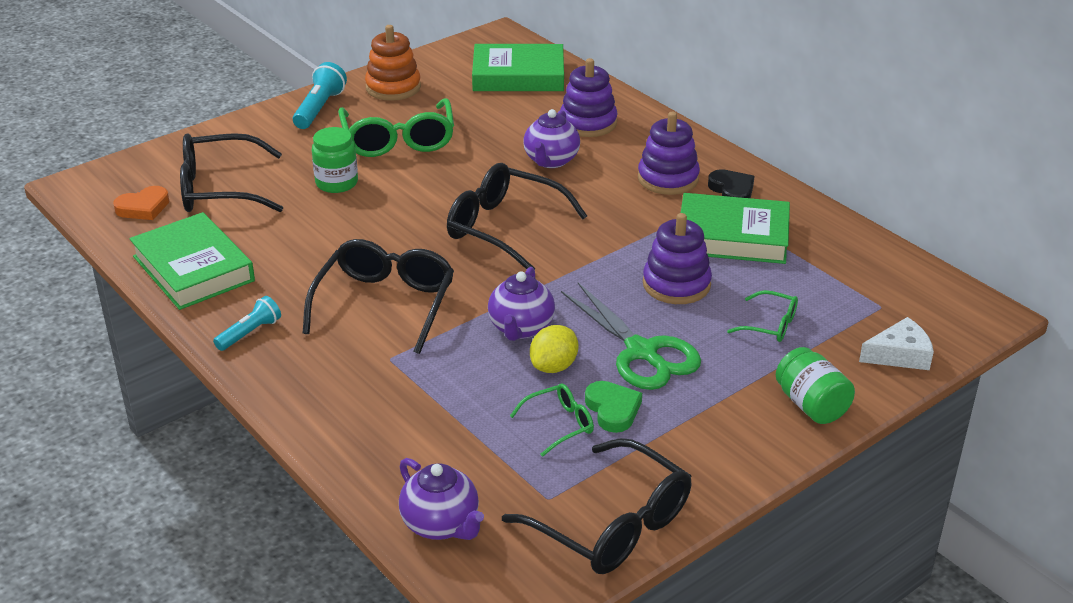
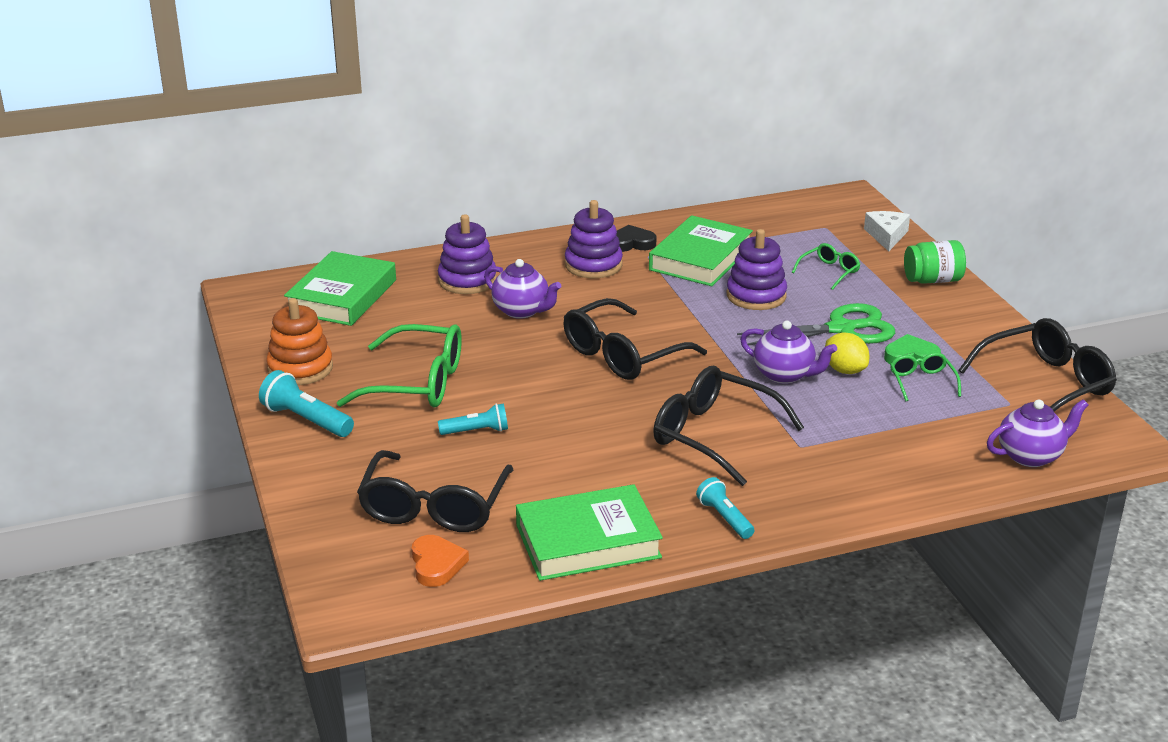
camera: 70 degrees left, 5 degrees down
(336, 183) = (476, 431): green jar -> turquoise flashlight

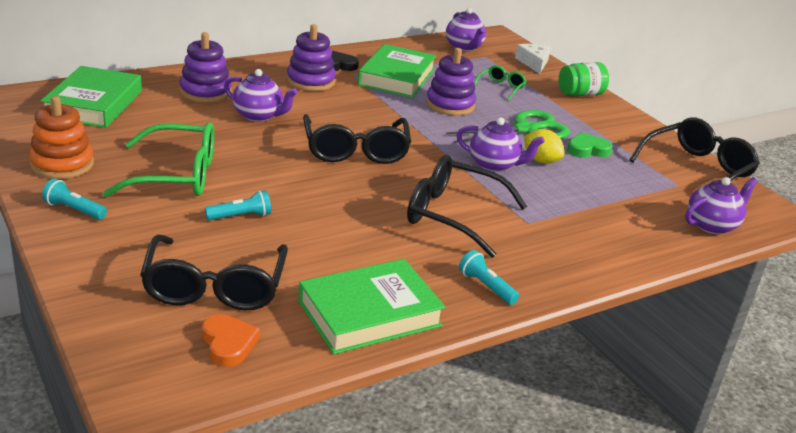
camera: 15 degrees left, 0 degrees up
(306, 420) = (74, 210): turquoise flashlight -> turquoise flashlight, size x0.67
(623, 354) = (355, 150): black glasses -> black glasses turned 45 degrees counterclockwise
(801, 215) = (464, 47): none -> purple teapot
(922, 382) = (604, 169): green glasses -> none

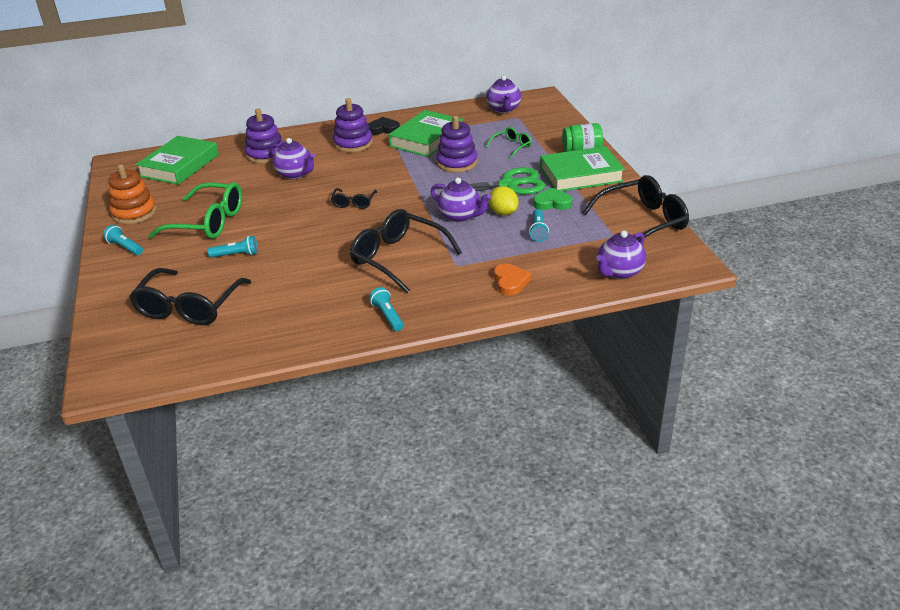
camera: 20 degrees right, 5 degrees up
(228, 343) = (176, 348): orange heart -> orange heart (510, 282)
(355, 150) = (354, 202): black glasses -> black glasses, size x0.50
(369, 313) = (286, 332): green book -> green book (581, 175)
(534, 63) = (558, 122): white cheese -> none
(593, 181) = (538, 231): none -> turquoise flashlight
(712, 225) = (619, 272): purple teapot -> purple teapot turned 150 degrees clockwise

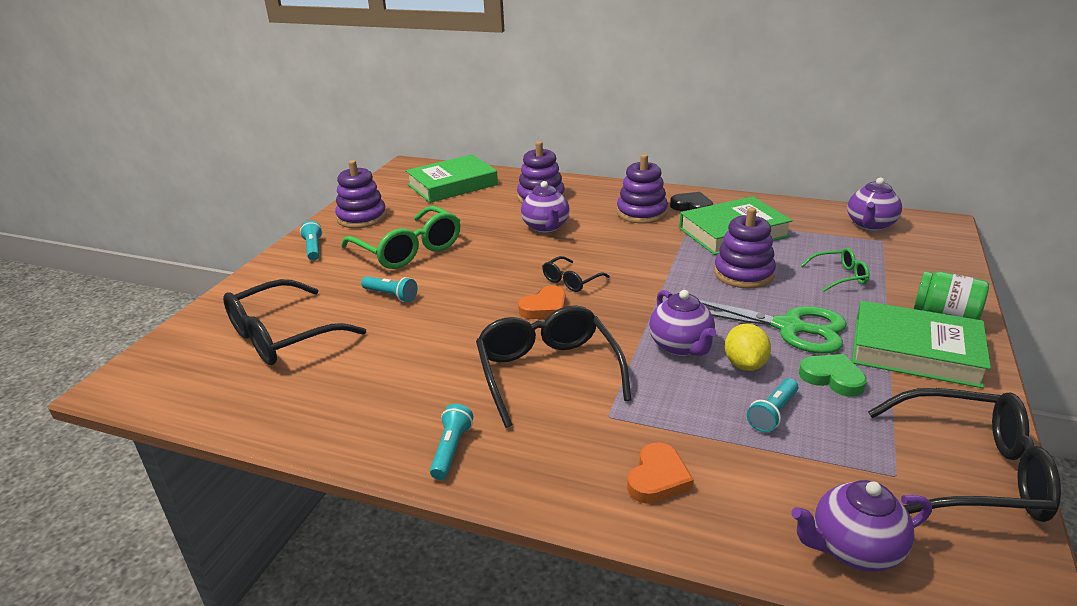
camera: 35 degrees right, 5 degrees down
(134, 213) = (362, 218): orange stacking toy -> purple stacking toy
(355, 224) = (545, 308): none -> orange heart

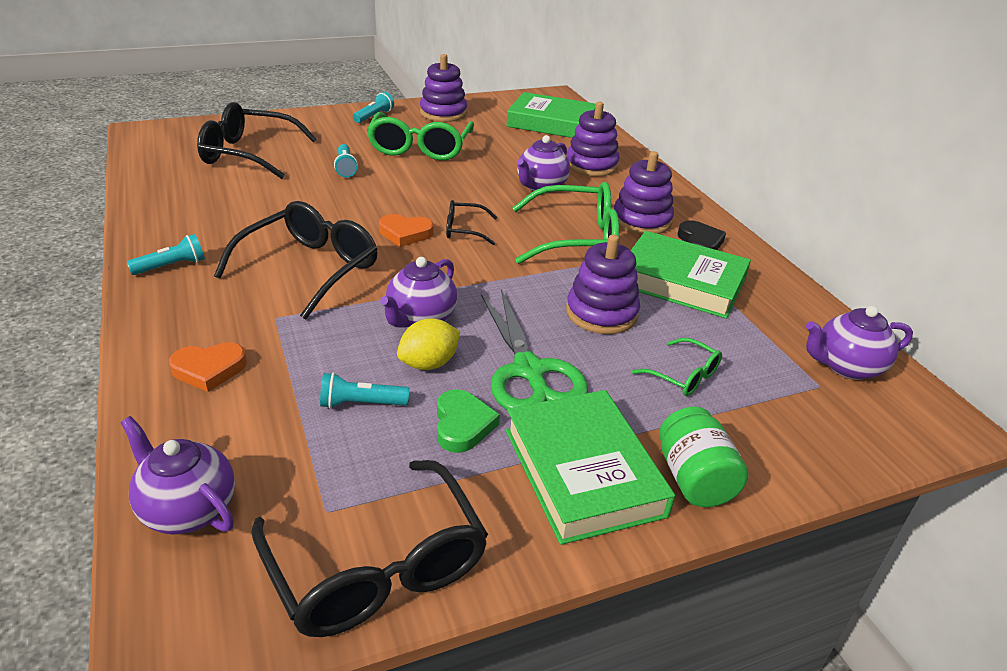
camera: 45 degrees right, 5 degrees up
(637, 244) = (575, 239): none -> green glasses

